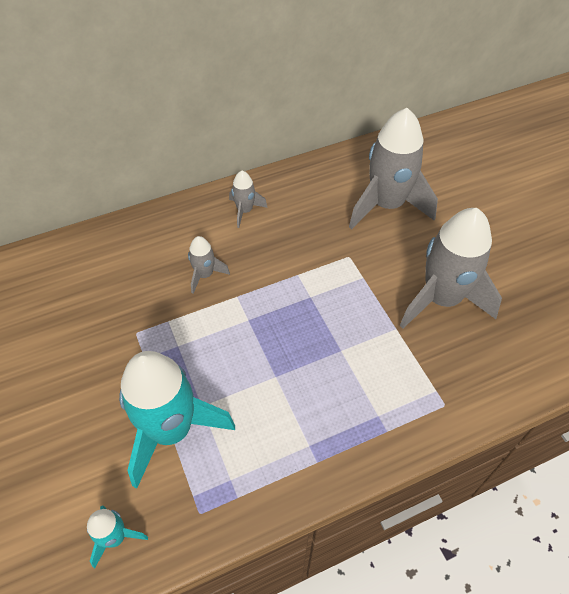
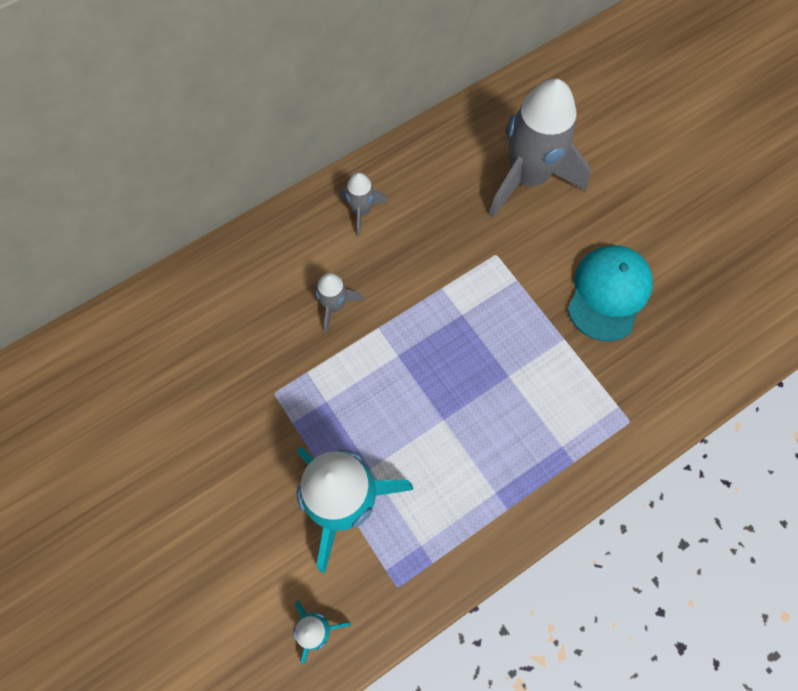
camera: 10 degrees left, 15 degrees up
(441, 299) = (608, 293): grey rocket -> turquoise cap

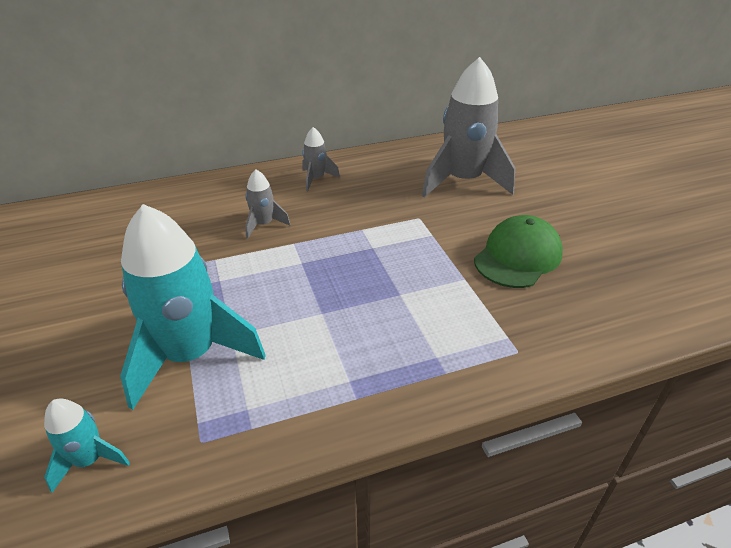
camera: 15 degrees right, 30 degrees down
(608, 293) = (517, 256): turquoise cap -> green cap

